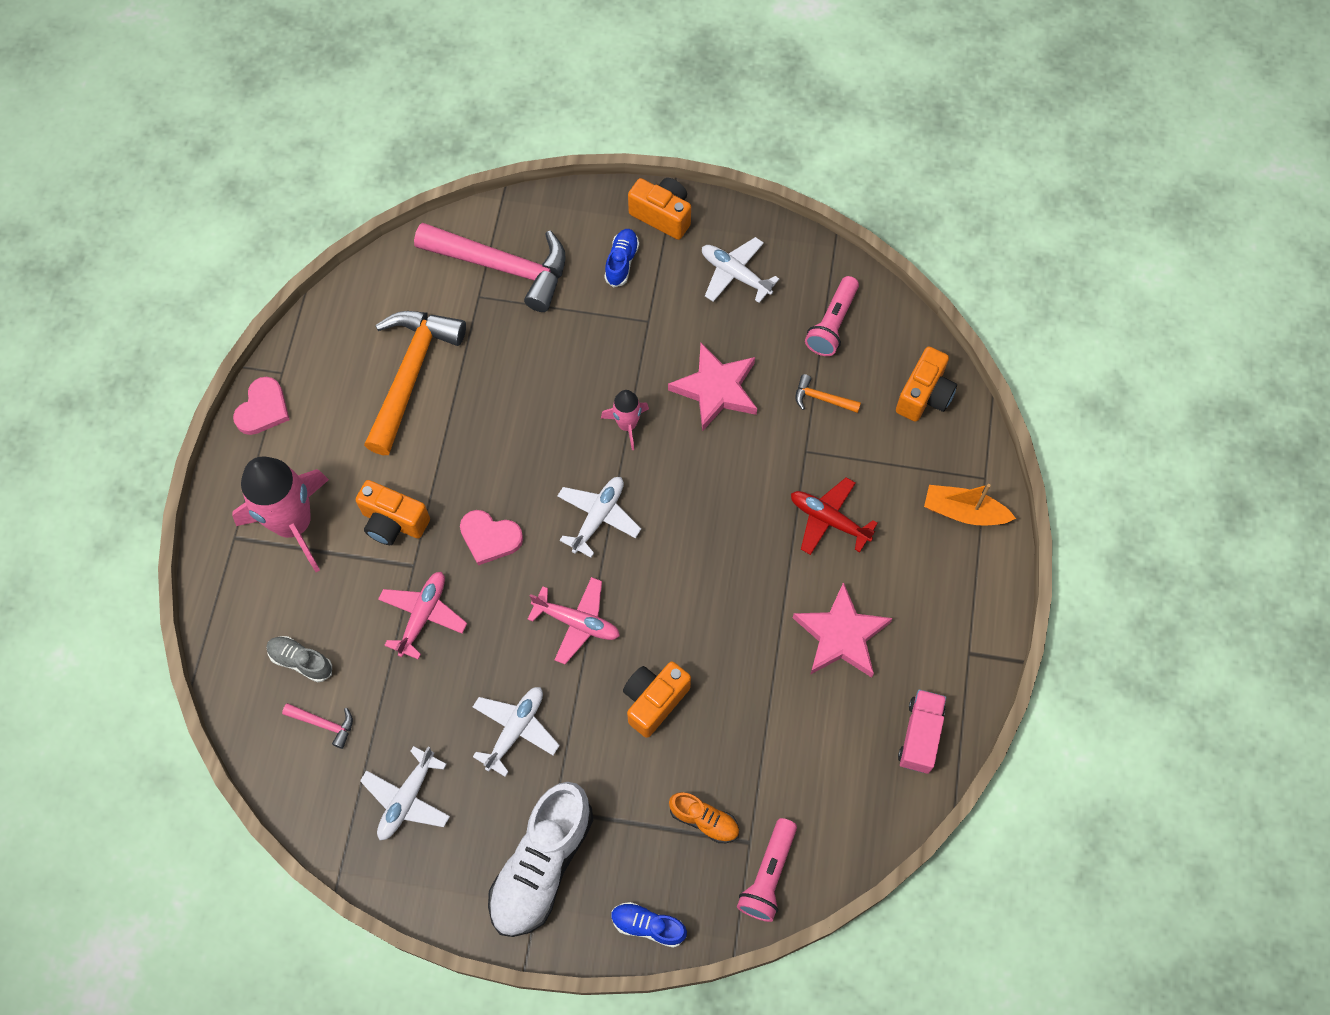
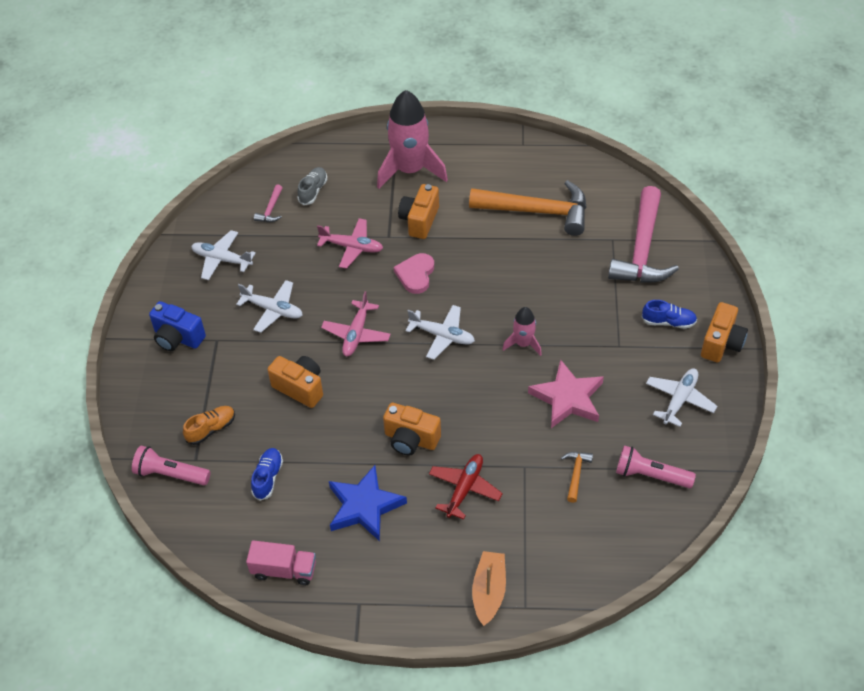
camera: 85 degrees right, 15 degrees down
(263, 409) = (493, 140): pink heart -> none
(542, 865) = (178, 338): white shoe -> blue camera
(648, 926) = (135, 404): blue shoe -> blue shoe (268, 478)
(704, 820) = (211, 429): orange shoe -> orange shoe turned 150 degrees counterclockwise
(841, 635) = (364, 506): pink star -> blue star
(924, 395) = (597, 552): orange camera -> orange camera (411, 439)

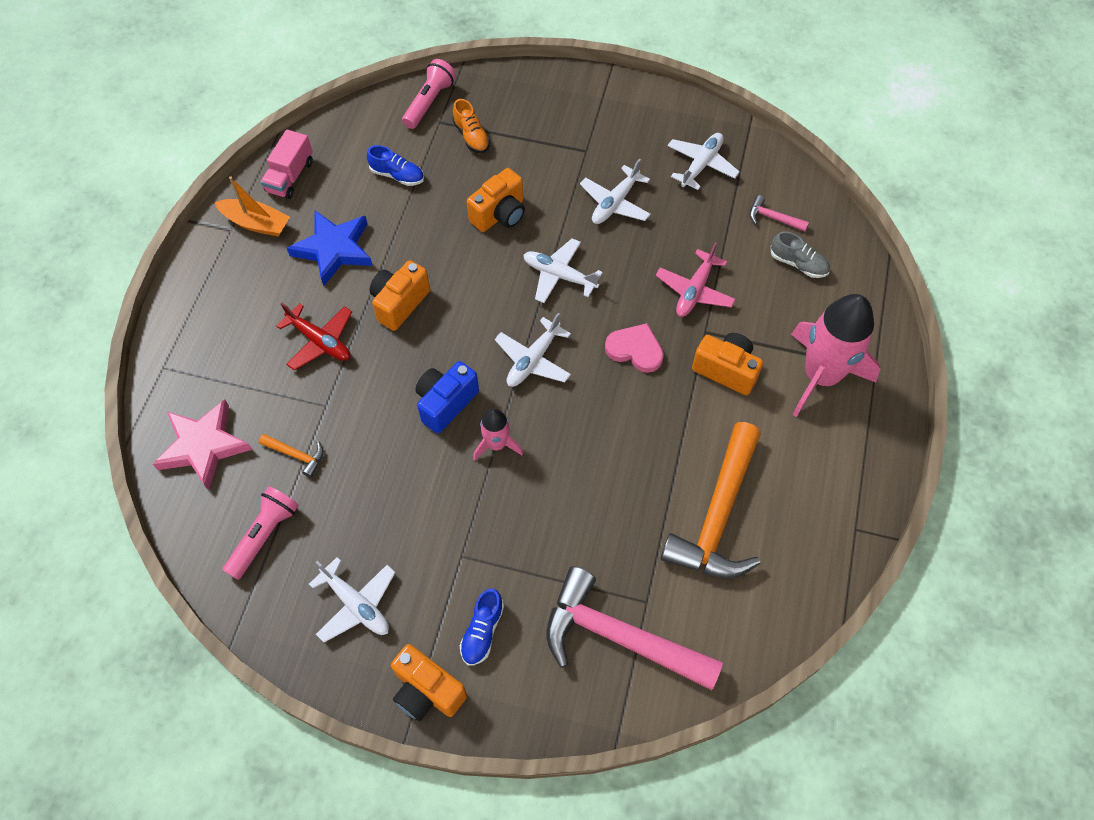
camera: 100 degrees right, 10 degrees up
(178, 338) = (597, 119): blue camera -> blue camera (446, 403)
(356, 334) = (559, 275): pink plane -> white plane
(489, 592) = (194, 339): orange boat -> orange boat (256, 223)
(567, 398) = (402, 473): pink star -> pink star (204, 446)

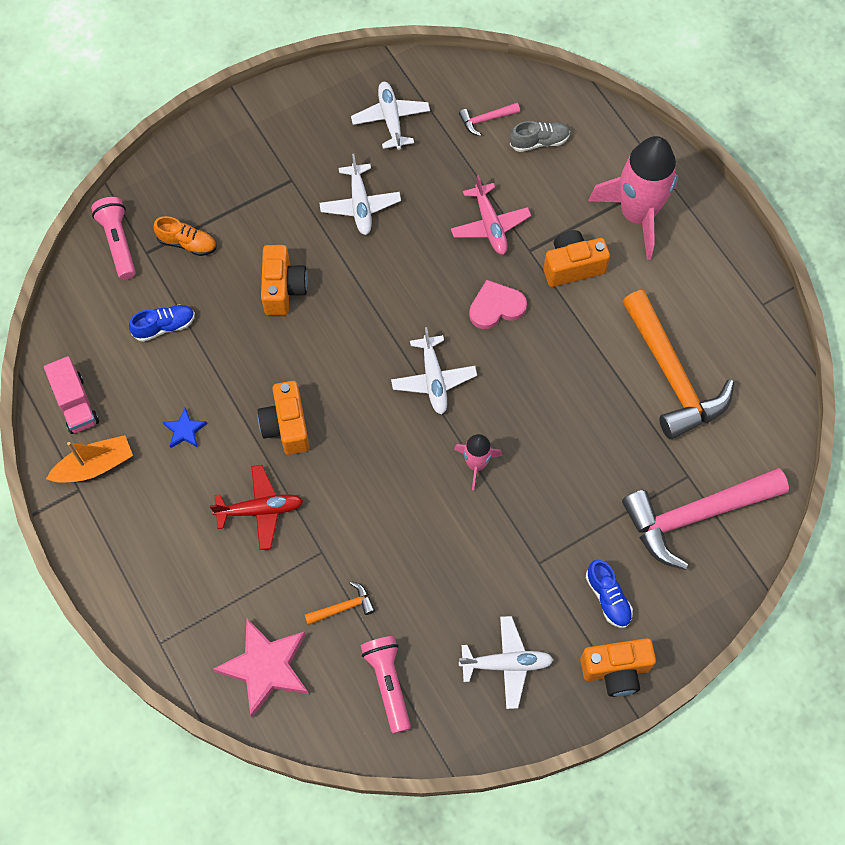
camera: 45 degrees left, 5 degrees up
(334, 249) = (185, 430): blue star -> blue star, size x0.48
(446, 403) = (407, 468): blue camera -> none
(559, 275) = (381, 298): white plane -> none

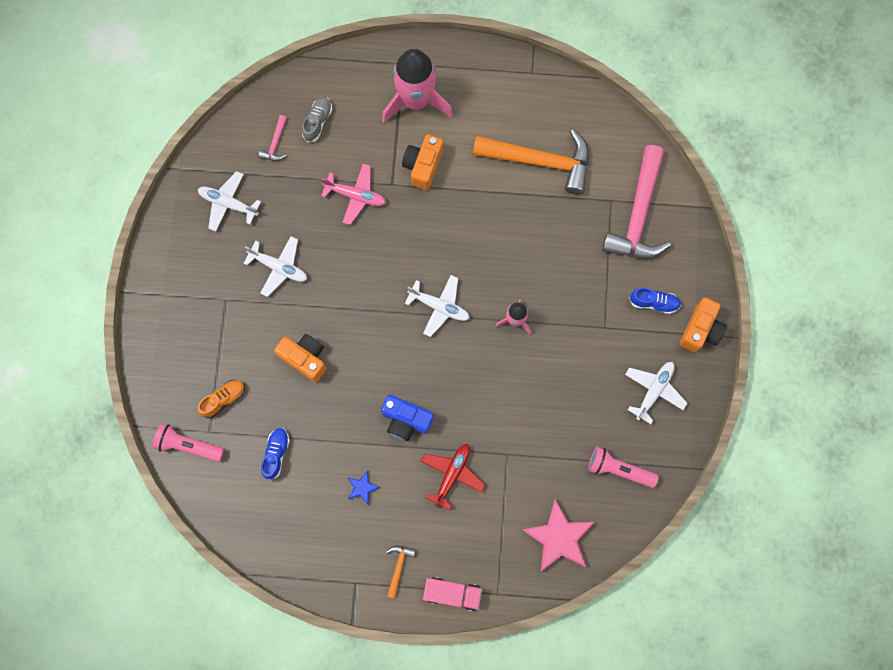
camera: 55 degrees left, 10 degrees up
(75, 403) = (291, 548): pink truck -> pink truck (452, 593)
(94, 466) = (346, 562): orange boat -> none
(286, 426) = (406, 420): orange camera -> blue camera
(344, 607) = (552, 464): orange hammer -> orange hammer (398, 567)
(496, 307) = (417, 233): pink heart -> none

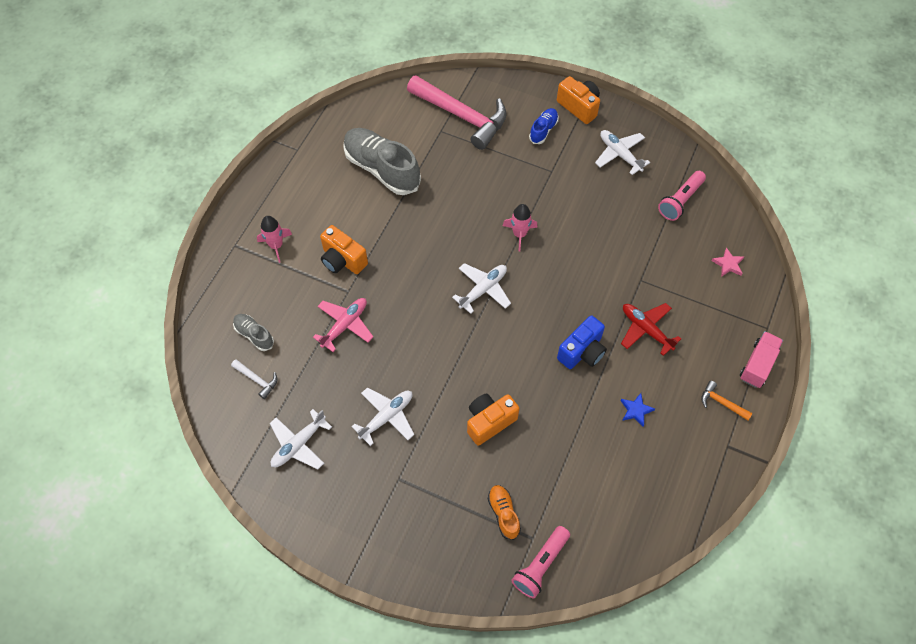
camera: 70 degrees left, 15 degrees down
(275, 143) = (257, 380): pink hammer -> white hammer
(276, 454) = (577, 479): blue shoe -> none
(416, 100) = (276, 245): pink rocket -> pink rocket, size x0.50
(540, 161) = (382, 169): orange hammer -> grey shoe
(558, 538) = (728, 264): pink star -> pink star, size x0.48

